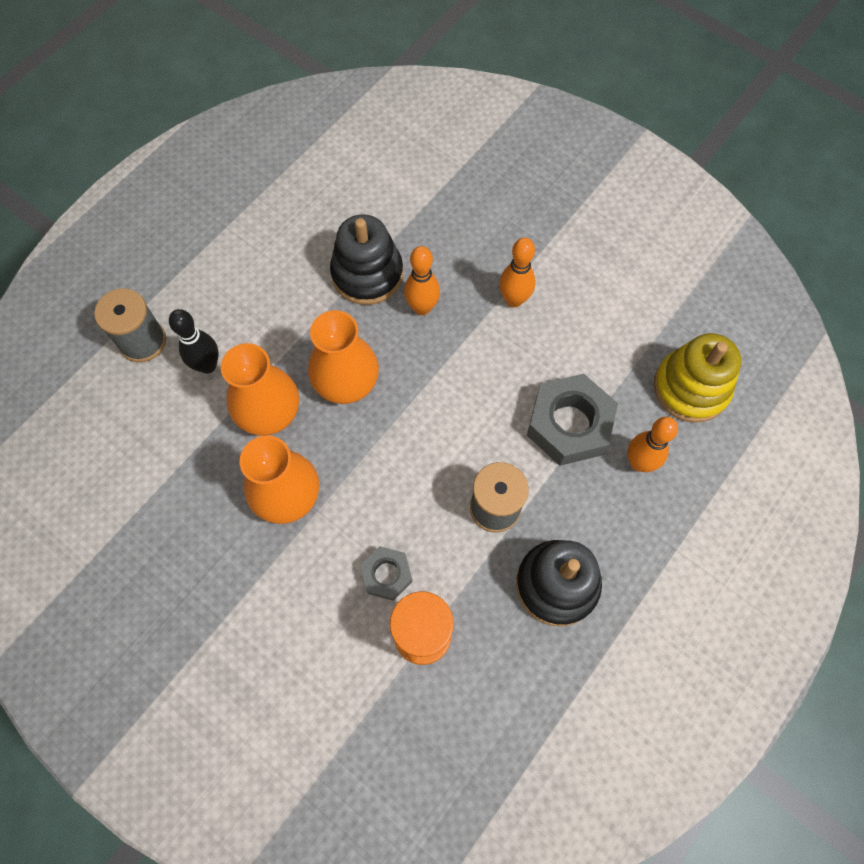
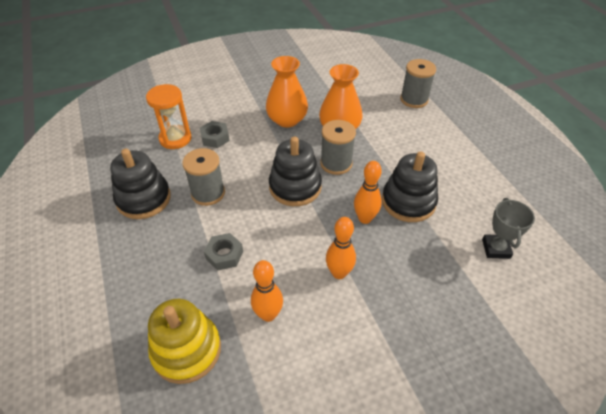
camera: 120 degrees right, 20 degrees down
(207, 365) = (384, 116): black bowling pin -> none
(346, 381) = (336, 163): orange vase -> grey spool
(387, 174) = (495, 248): none -> grey trophy
(418, 408) = (295, 187): none -> black stacking toy
(569, 425) = (224, 255): grey nut -> grey nut, size x0.55
(639, 463) = (167, 279): orange bowling pin -> orange bowling pin (268, 314)

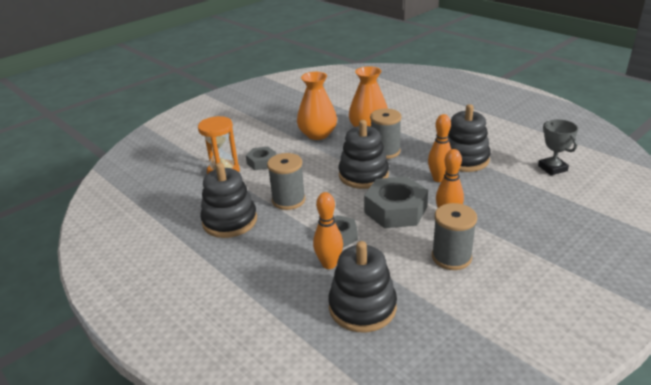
camera: 20 degrees left, 15 degrees down
(186, 350) = (362, 307): yellow stacking toy -> black stacking toy
(268, 314) = (413, 261): orange bowling pin -> orange bowling pin (329, 264)
(296, 243) = (395, 210): none -> grey nut
(414, 100) = (414, 96): grey spool -> grey spool (451, 257)

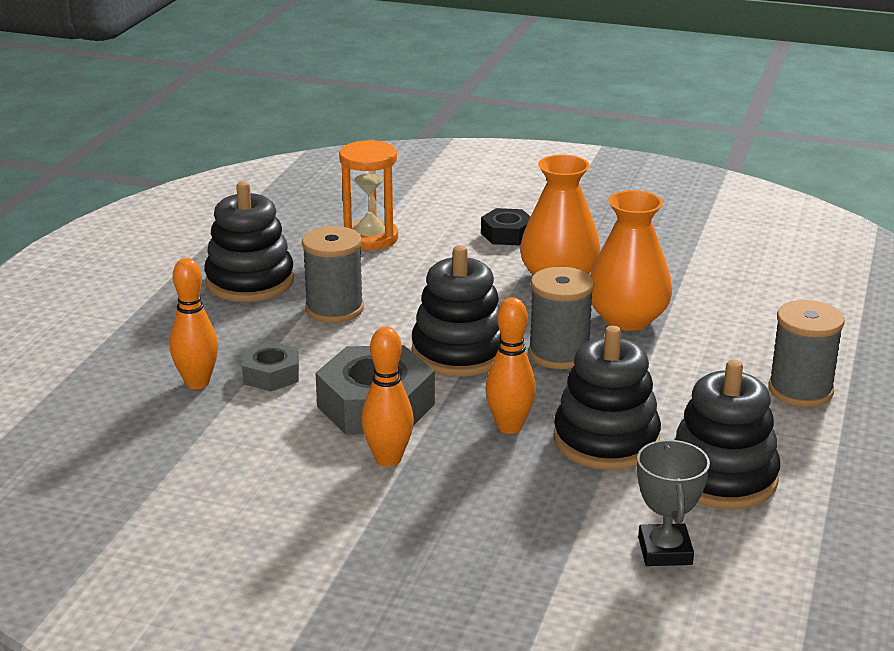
camera: 60 degrees right, 5 degrees down
(262, 136) = (507, 234): none -> black nut
(262, 162) = (424, 258): grey nut -> none
(362, 307) = (117, 432): black stacking toy -> black stacking toy (722, 478)
(451, 257) = (278, 483): grey spool -> grey spool (800, 390)
(552, 168) = (665, 551): grey trophy -> grey trophy turned 45 degrees counterclockwise

